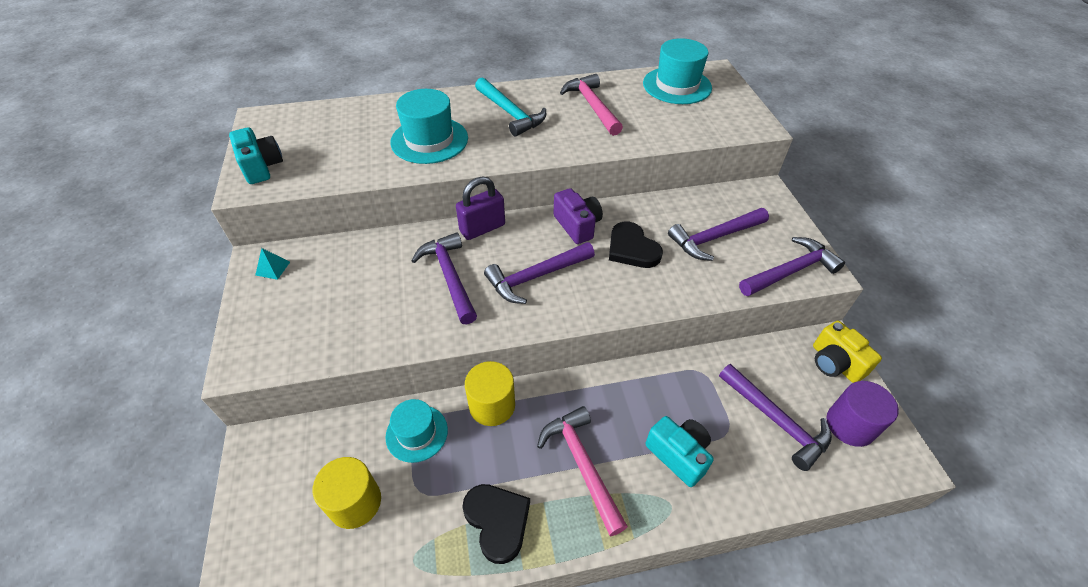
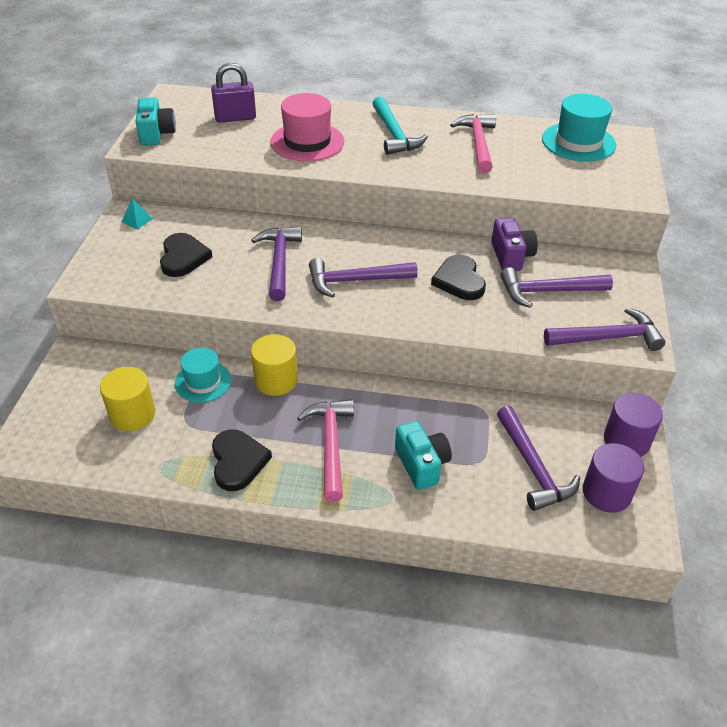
camera: 20 degrees right, 5 degrees down
(344, 300) = (183, 257): none -> black heart
(429, 140) = (307, 142): turquoise hat -> pink hat
(482, 228) = (328, 231): purple padlock -> purple padlock (235, 118)
(577, 225) = (418, 250): purple camera -> purple camera (511, 256)
(835, 363) = (626, 440): yellow camera -> purple cylinder

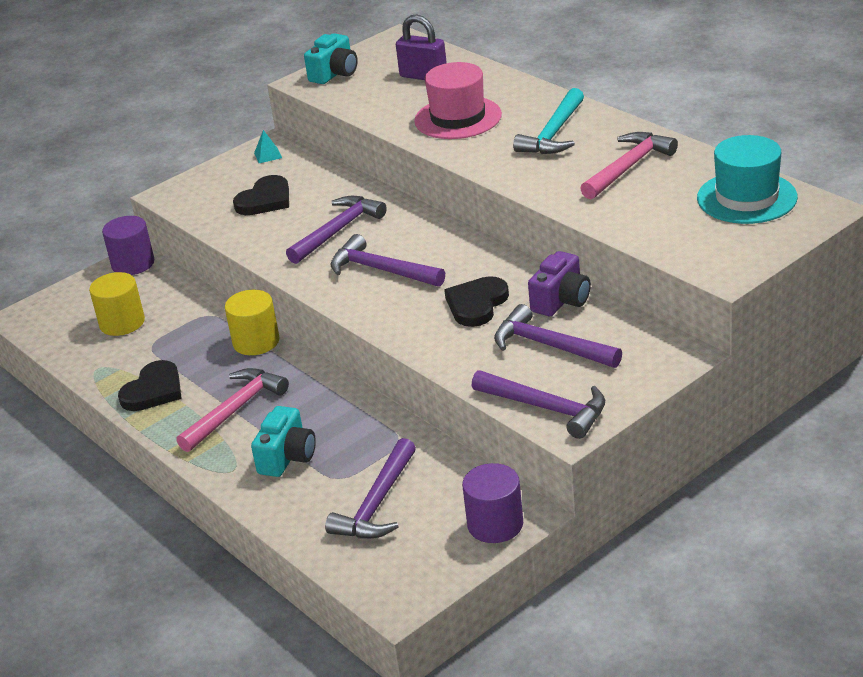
camera: 45 degrees right, 10 degrees down
(203, 382) = (200, 320): turquoise hat -> none
(606, 492) = (414, 554): purple cylinder -> purple cylinder (133, 264)

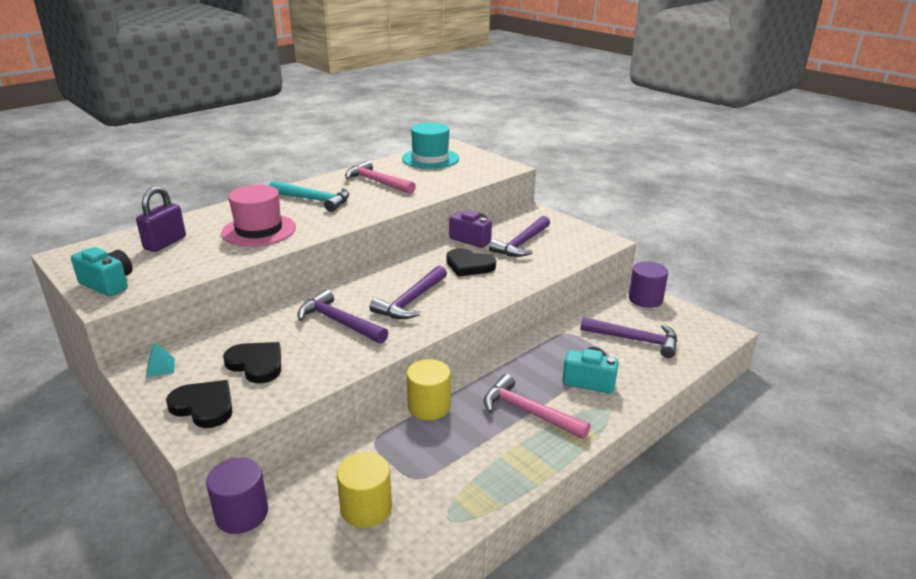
camera: 95 degrees left, 5 degrees down
(153, 390) = (494, 468): black heart -> black heart (204, 406)
(546, 408) = (585, 246): purple hammer -> none

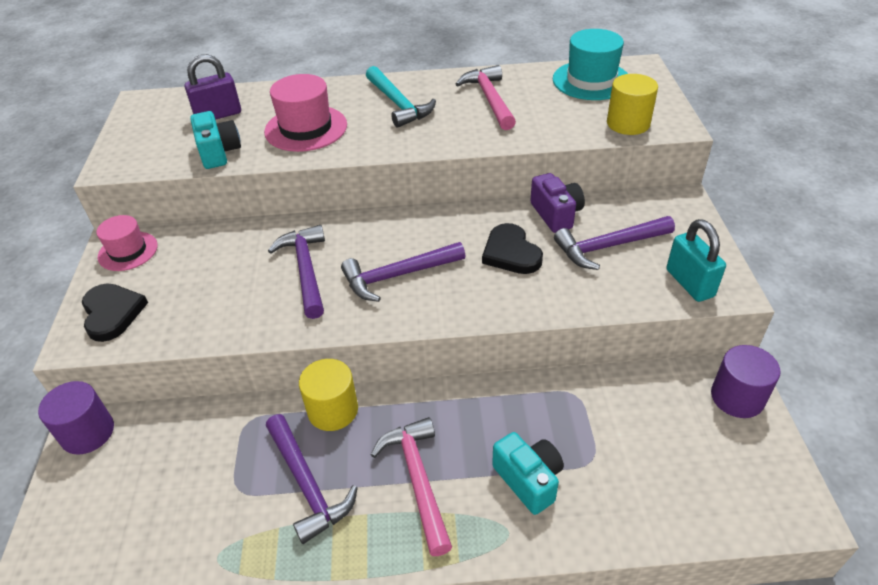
camera: 40 degrees right, 15 degrees up
(108, 284) = (131, 148): turquoise camera -> turquoise camera (219, 152)
(160, 367) = (128, 251): turquoise pyramid -> pink hat
(256, 364) = (192, 286): black heart -> none
(366, 508) = (170, 494): yellow cylinder -> yellow cylinder (628, 123)
(583, 245) = (689, 283): none -> turquoise padlock
(634, 340) = (651, 453): purple hammer -> purple hammer (307, 484)

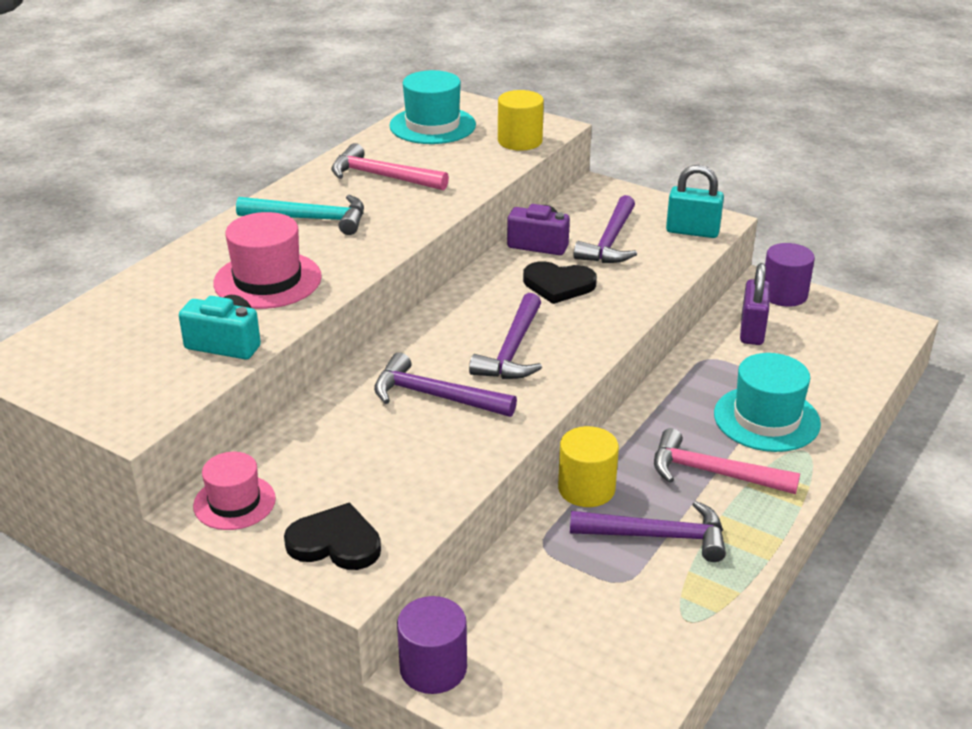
camera: 55 degrees left, 10 degrees down
(218, 115) = (144, 321): purple padlock -> purple padlock (752, 331)
(528, 480) = (766, 419): turquoise camera -> turquoise hat

